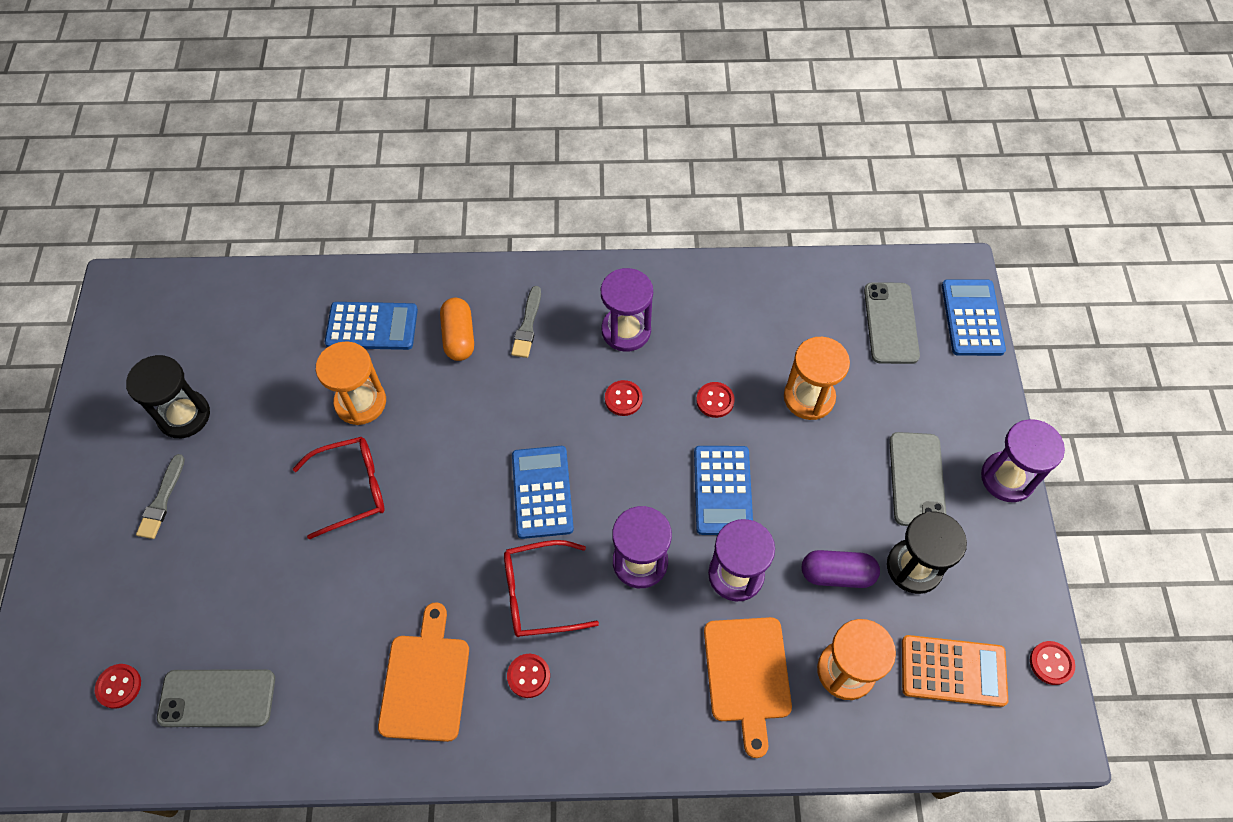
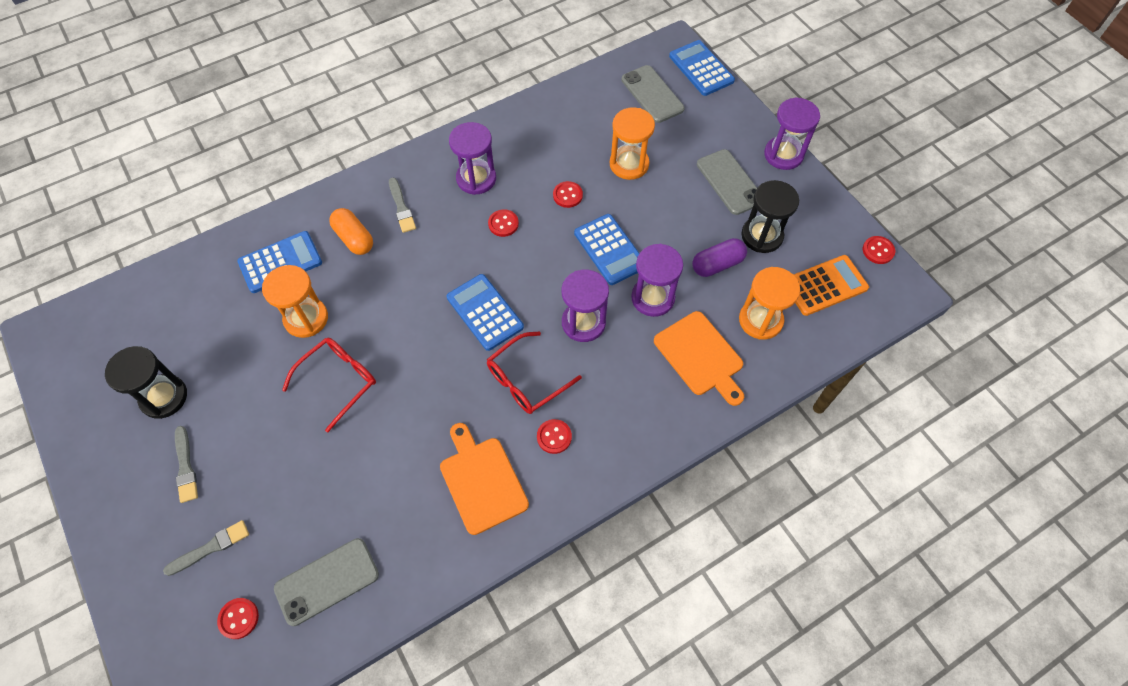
camera: 30 degrees left, 0 degrees up
(136, 598) = (210, 547): none -> grey brush

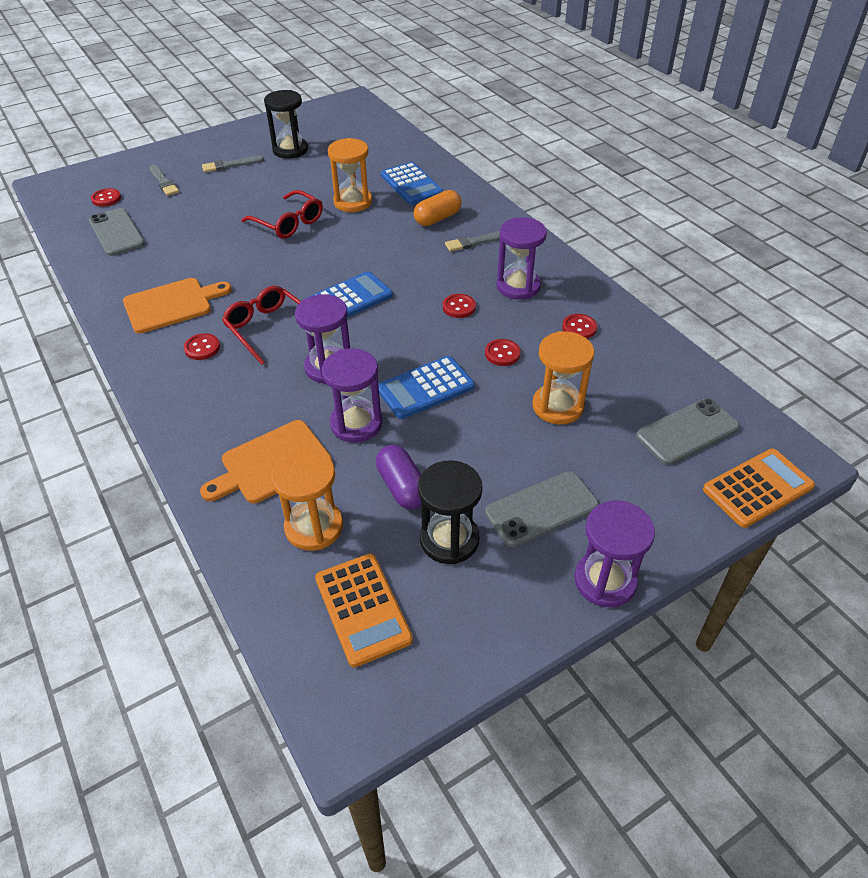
camera: 90 degrees right, 15 degrees down
(701, 68) = (757, 488): blue calculator -> orange calculator
(878, 251) = (424, 694): red button -> red button (579, 328)

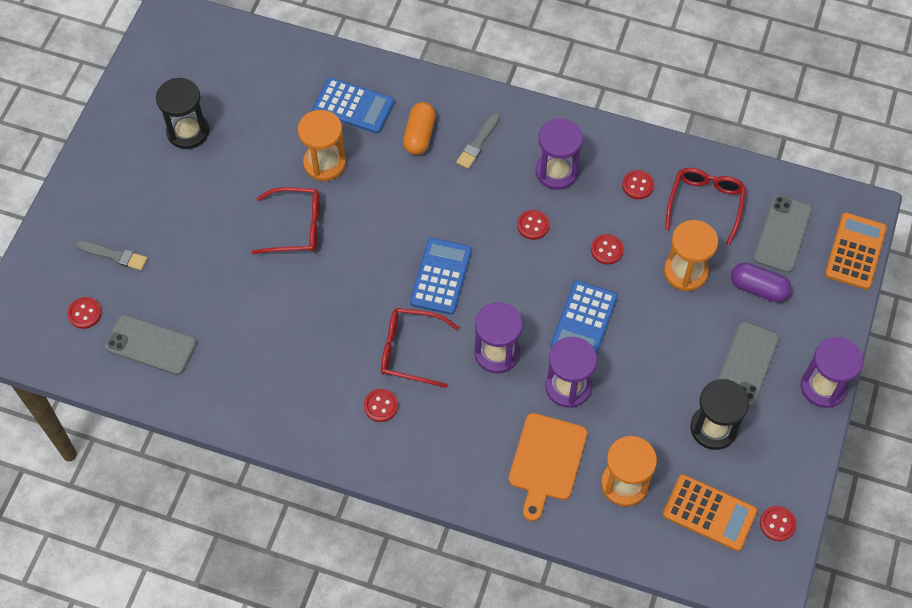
camera: 40 degrees left, 15 degrees up
(172, 304) = (303, 384): orange cutting board -> none
(230, 165) = (153, 190): grey brush -> none
(402, 487) = (648, 413): purple capsule -> purple capsule (758, 288)
(420, 672) = (777, 524): none -> red button
(629, 371) = (705, 204): none -> red glasses

